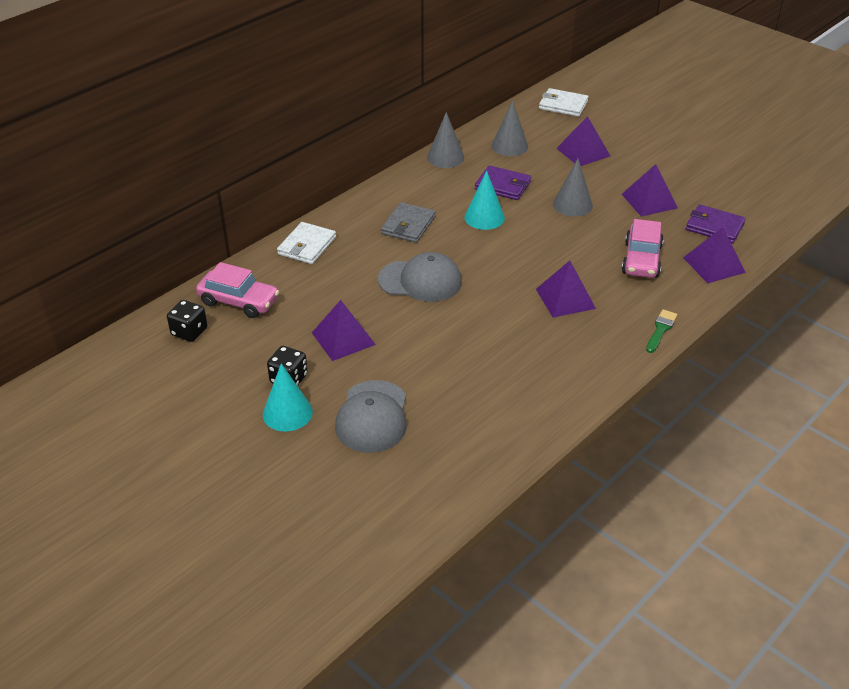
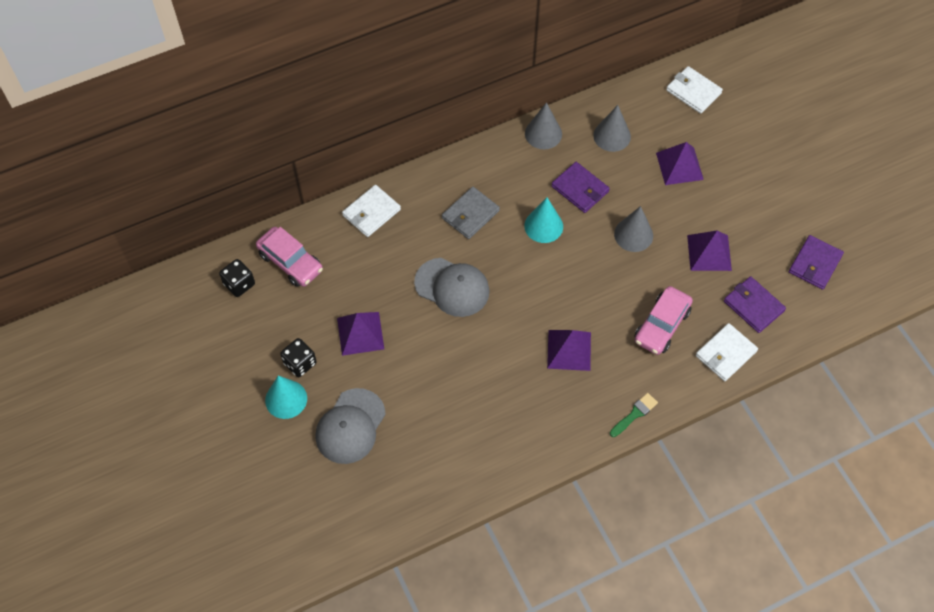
camera: 20 degrees right, 20 degrees up
(714, 265) = (725, 353): purple pyramid -> white wallet
(746, 187) = (815, 264): none -> purple wallet

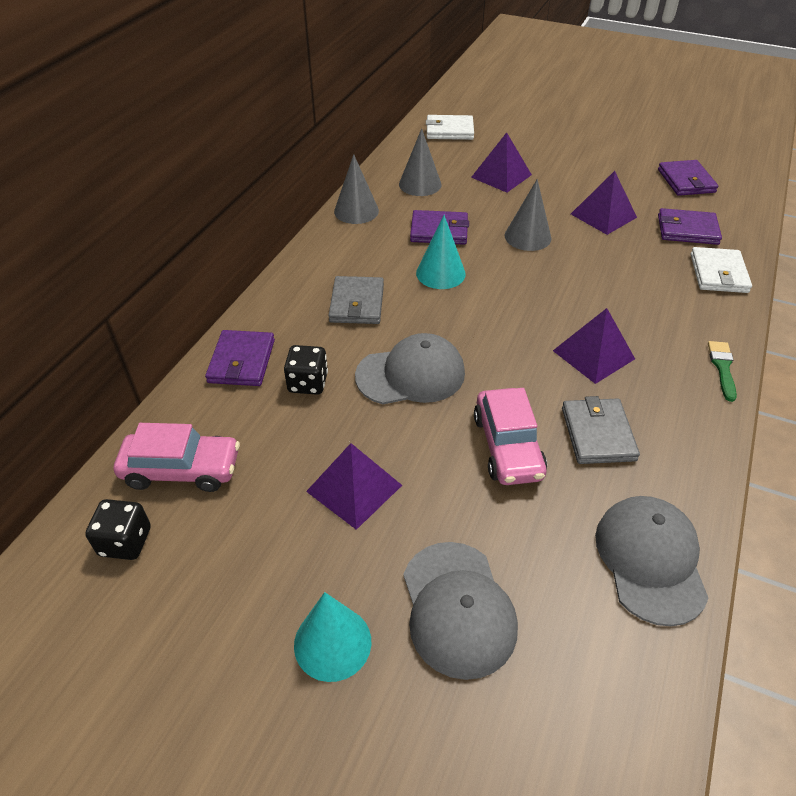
camera: 40 degrees left, 15 degrees down
(300, 363) = (308, 580): black dice -> black dice (308, 383)
(371, 212) = (241, 361): white wallet -> purple wallet
(460, 475) = (650, 560): none -> grey cap
(512, 397) = (598, 434): none -> grey wallet
(661, 325) = (642, 285): pink car -> pink car (507, 446)

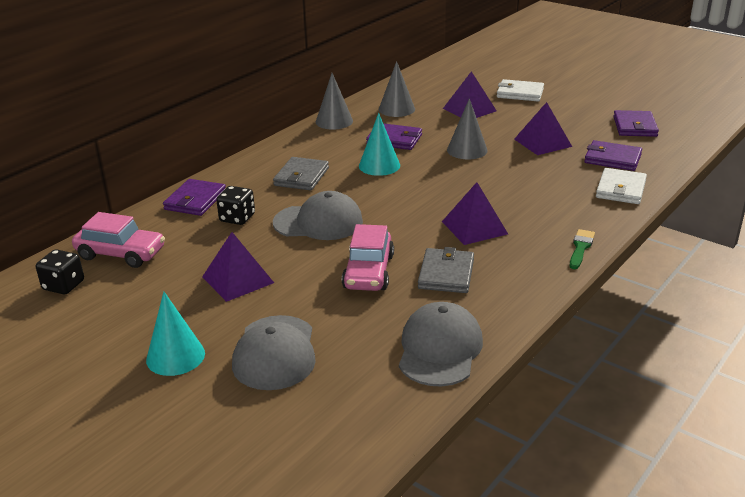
camera: 15 degrees right, 15 degrees down
(449, 130) = (443, 76): white wallet -> white wallet (520, 93)

